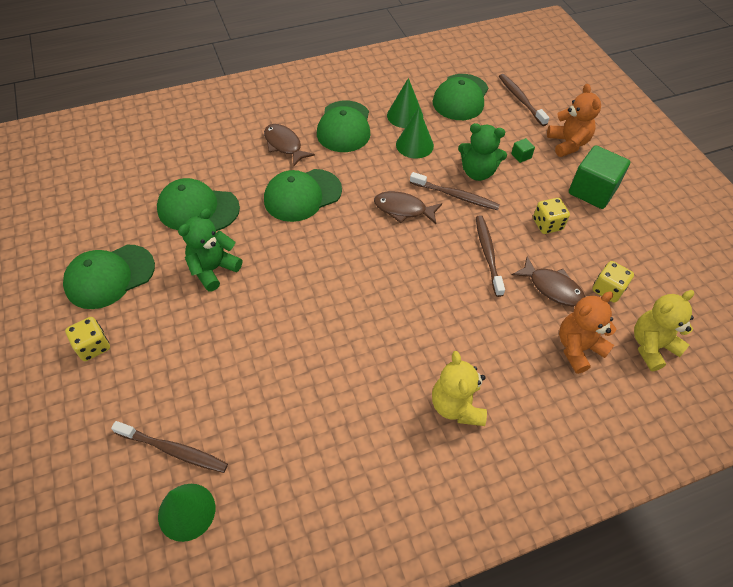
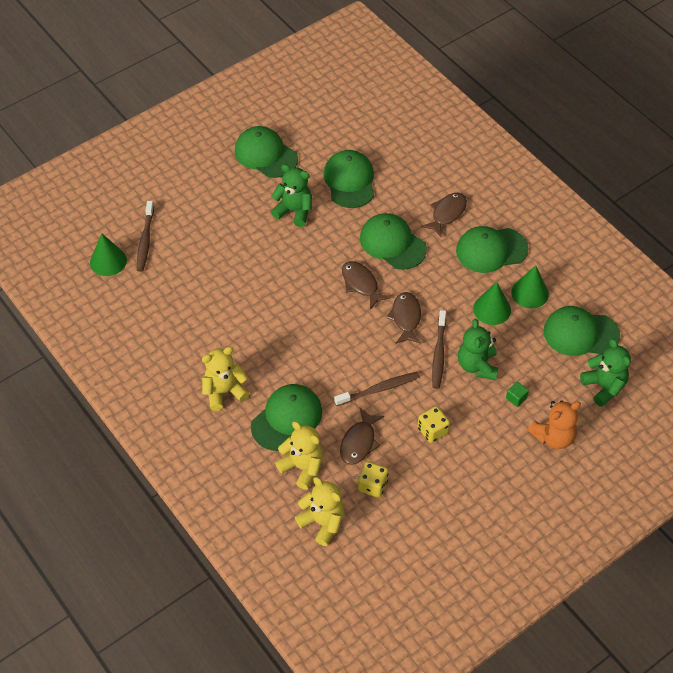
camera: 75 degrees right, 0 degrees up
(93, 346) = (206, 169): yellow dice -> none
(345, 234) = (361, 284): none -> brown fish
(509, 348) = (287, 418): none -> green cap
(521, 100) = (604, 387): brown toothbrush -> green teddy bear
(578, 348) = (302, 467): orange teddy bear -> yellow teddy bear
(592, 191) = (493, 464): green cube -> none

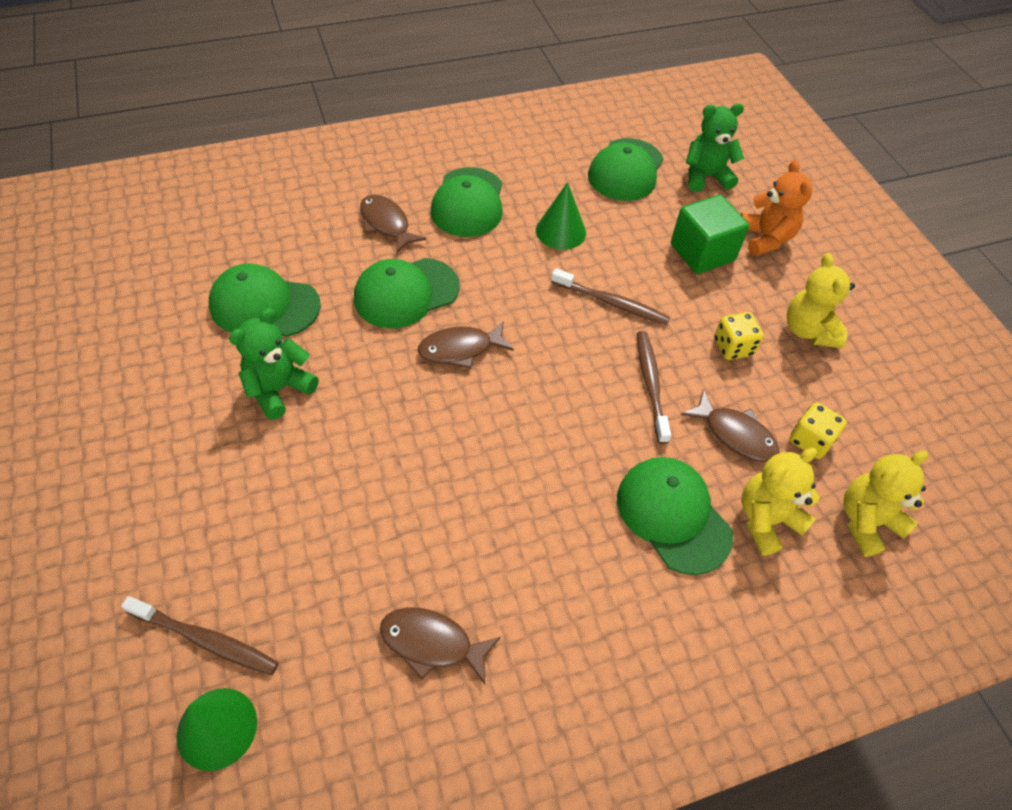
camera: 75 degrees left, 0 degrees up
(224, 392) = (597, 594): yellow teddy bear -> yellow teddy bear (809, 330)
(265, 154) = (138, 393): green cap -> none
(406, 318) = (540, 318): brown fish -> brown fish (432, 643)
(477, 365) = (643, 272): green teddy bear -> none
(516, 398) = (702, 252): green cube -> green cube, size x2.42
(530, 293) = (550, 191): green cone -> none

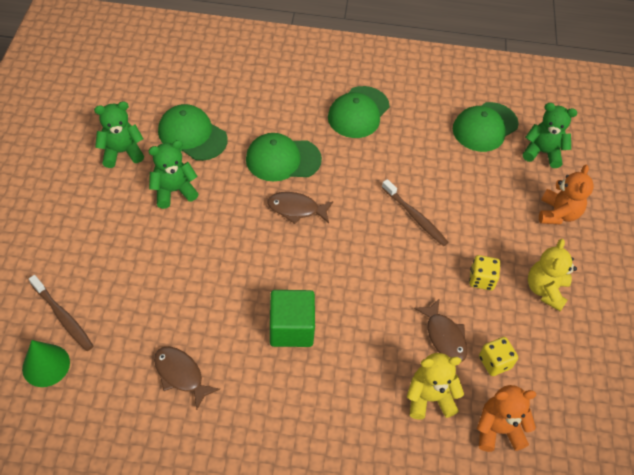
camera: 25 degrees right, 0 degrees up
(173, 365) = (122, 152): none -> green teddy bear
(386, 224) = (296, 108): brown fish -> none
(560, 231) = (410, 155): green cone -> none
(651, 385) = (407, 281): brown toothbrush -> none
(673, 515) = (369, 368): green cap -> none
(702, 252) = (503, 206): green cube -> green cube (291, 328)
(866, 522) = (498, 429): yellow teddy bear -> orange teddy bear

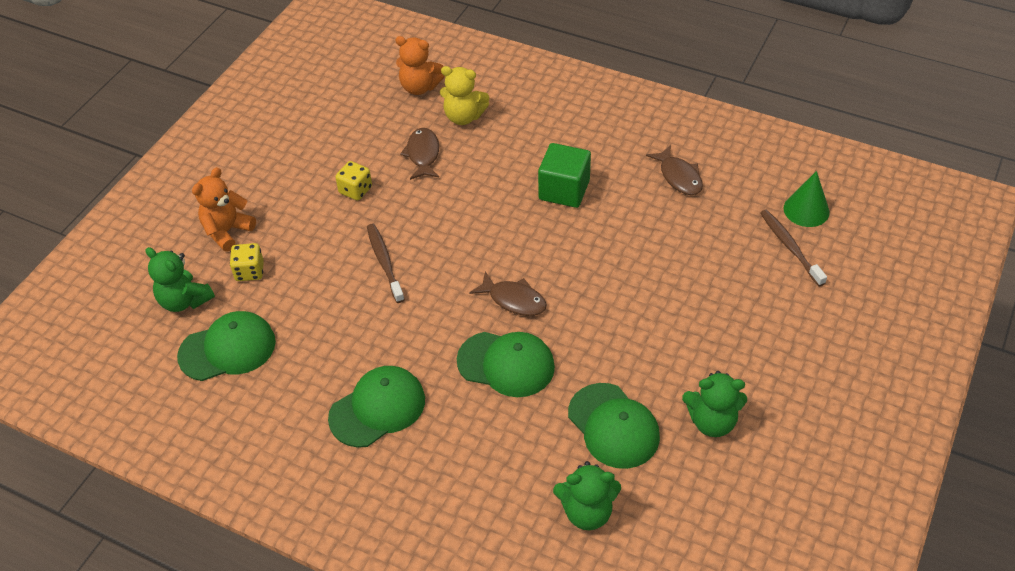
camera: 155 degrees left, 5 degrees down
(174, 191) = (653, 353): green teddy bear -> green teddy bear (587, 512)
(494, 362) = (390, 127): yellow dice -> yellow dice (249, 271)
(545, 290) = (300, 169): yellow teddy bear -> none

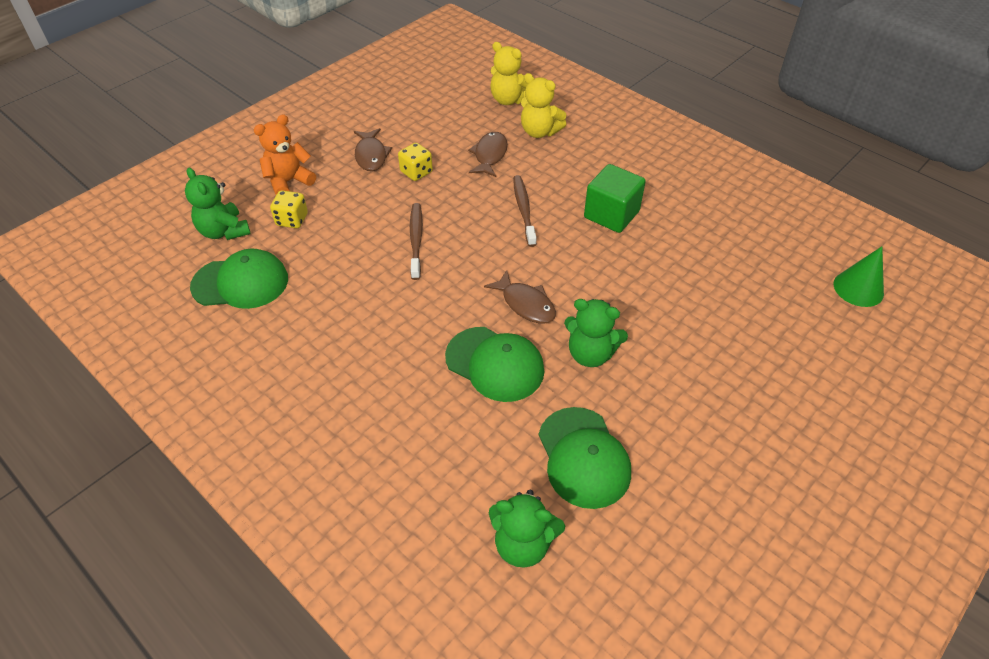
camera: 15 degrees right, 0 degrees up
(377, 408) = (352, 374): green cap -> none
(419, 87) = (509, 100): orange teddy bear -> yellow teddy bear
(679, 177) = (731, 227): brown fish -> brown fish (371, 155)
(712, 421) = (693, 482): green teddy bear -> green teddy bear (590, 354)
(790, 247) = (831, 321): brown toothbrush -> brown toothbrush (524, 210)

